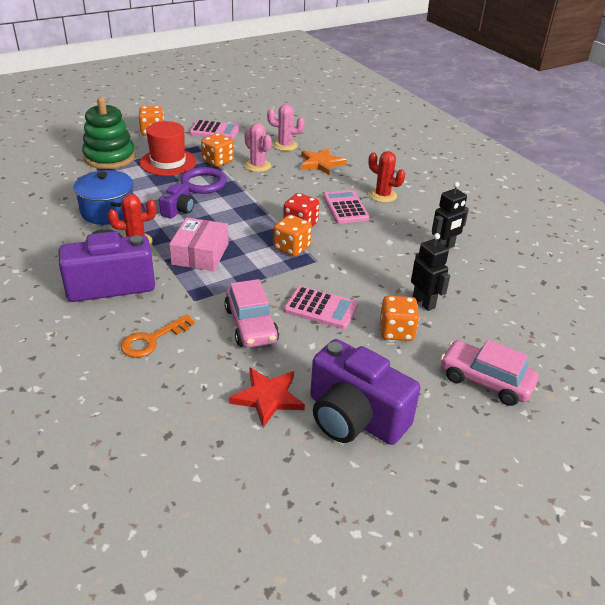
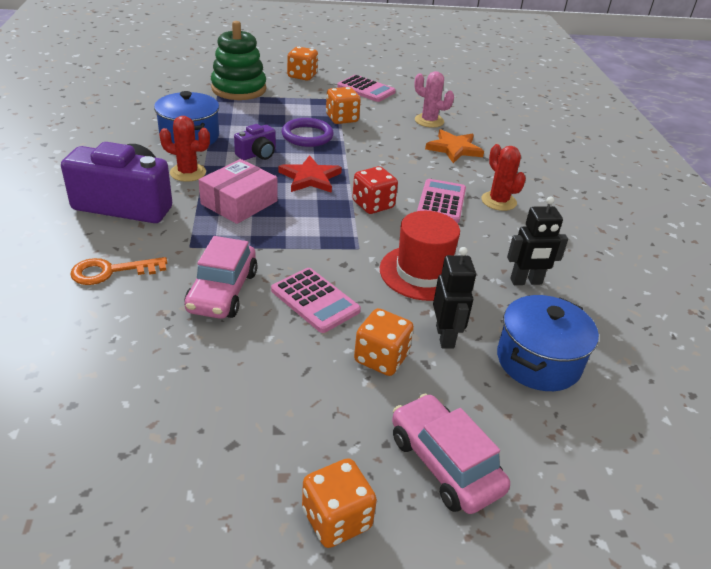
camera: 25 degrees right, 0 degrees up
(168, 162) = (290, 107): red hat -> red hat (422, 272)
(257, 166) = (380, 133): pink cactus -> none
(268, 397) = (167, 376): red star -> red star (310, 178)
(292, 248) = (341, 226): orange dice -> orange dice (336, 519)
(354, 417) = (240, 439): purple camera -> none
(489, 298) = (538, 361): none -> blue pot

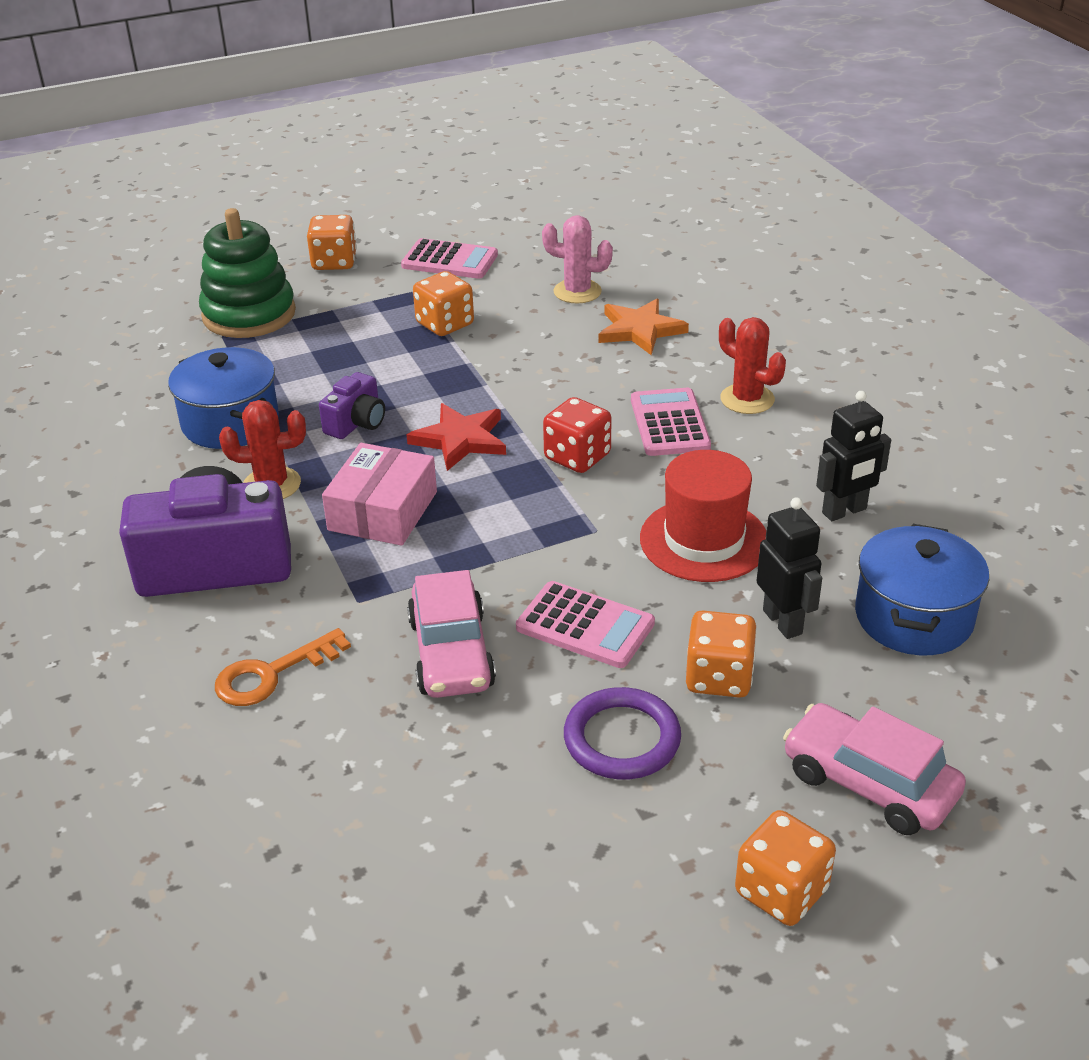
camera: 15 degrees left, 0 degrees up
(307, 136) = (411, 369): purple ring -> purple ring (622, 739)

